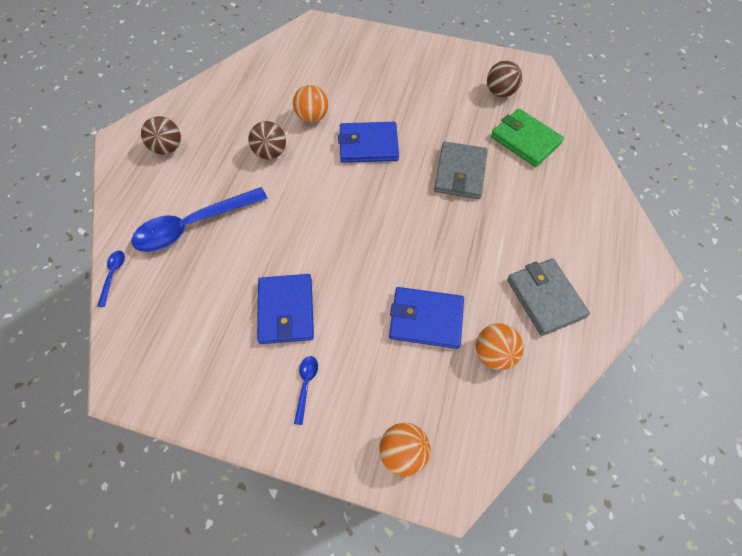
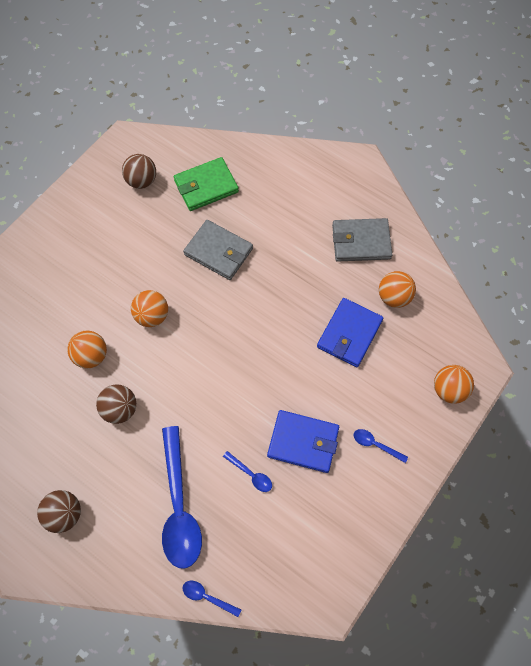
camera: 70 degrees left, 5 degrees up
(238, 274) = (251, 474): none -> blue spoon
(368, 145) = (152, 316): blue wallet -> orange ball

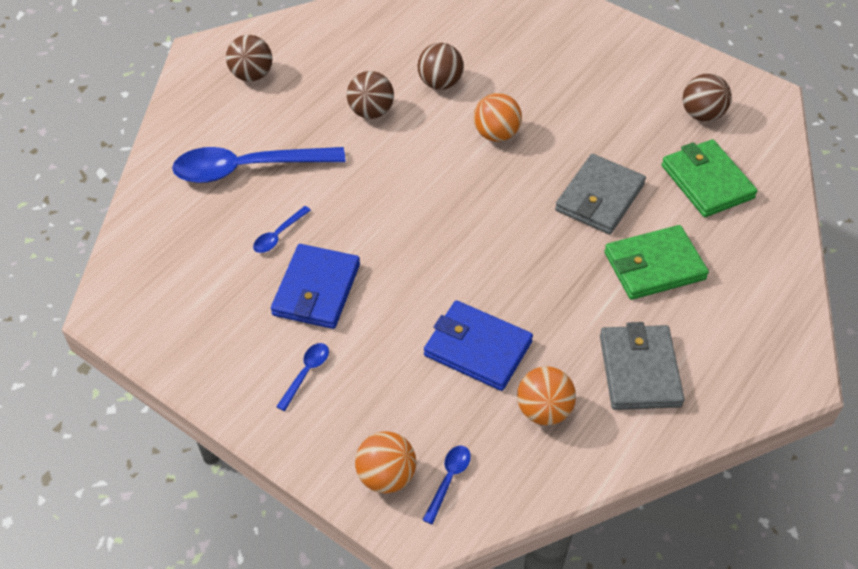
camera: 90 degrees right, 15 degrees down
(91, 356) = (440, 83): orange ball -> brown ball
(207, 597) = (140, 196): blue spoon -> blue spoon (449, 479)
(279, 225) = (654, 266): none -> green wallet

